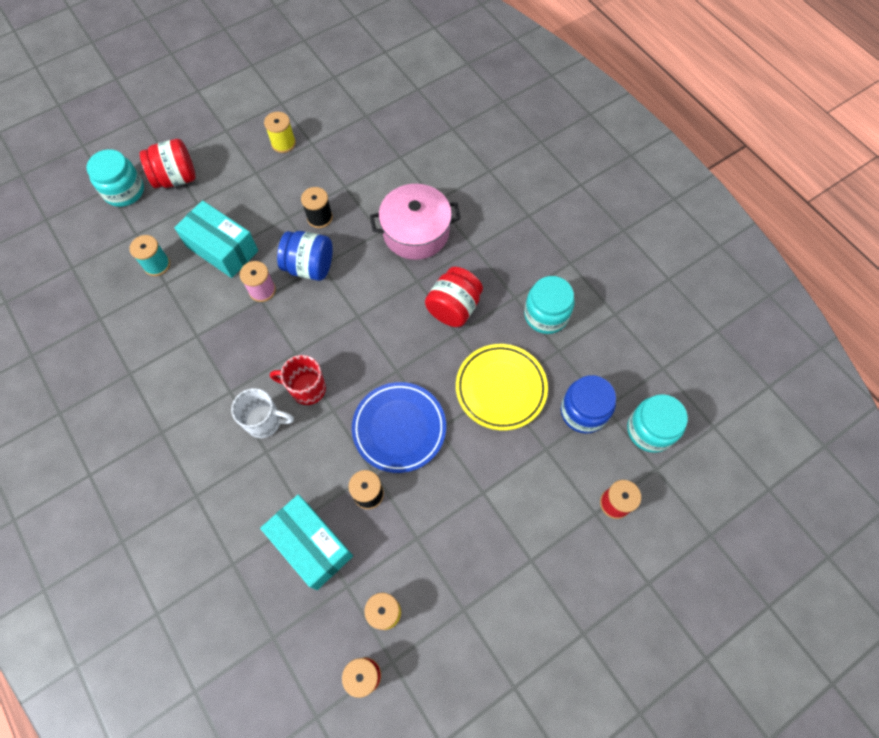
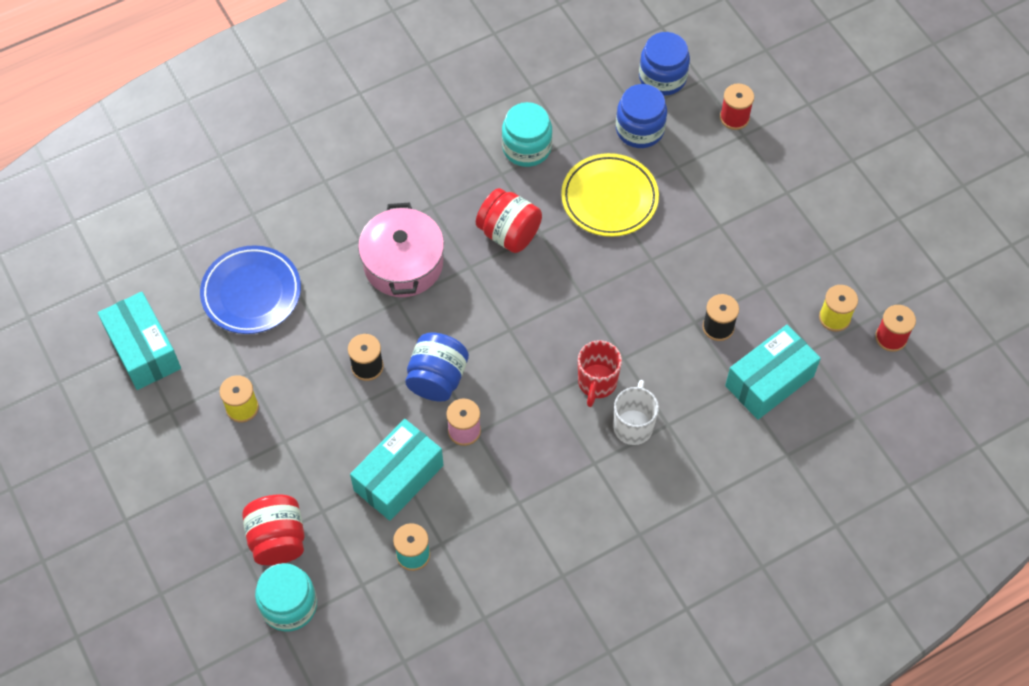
camera: 85 degrees left, 5 degrees down
(330, 81) = (143, 350): none -> turquoise box
(399, 428) = (648, 295): blue plate -> blue plate (251, 293)
(650, 430) = (662, 78): turquoise jar -> blue jar

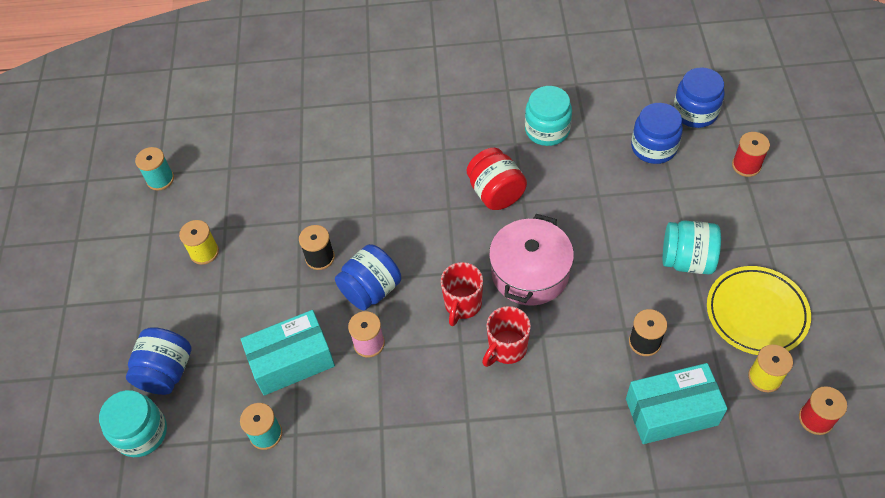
camera: 30 degrees right, 5 degrees down
(143, 350) = (160, 179): turquoise box -> turquoise spool
(251, 293) = (265, 166): blue plate -> none
(277, 539) = (166, 372): red jar -> blue jar
(403, 264) = (395, 186): pink pot -> pink pot (530, 273)
(534, 358) = (462, 305): none -> red mug
(609, 198) = (598, 194): yellow plate -> yellow plate (756, 313)
(633, 426) = (520, 401): white mug -> none
(721, 234) = (687, 260): none -> turquoise jar

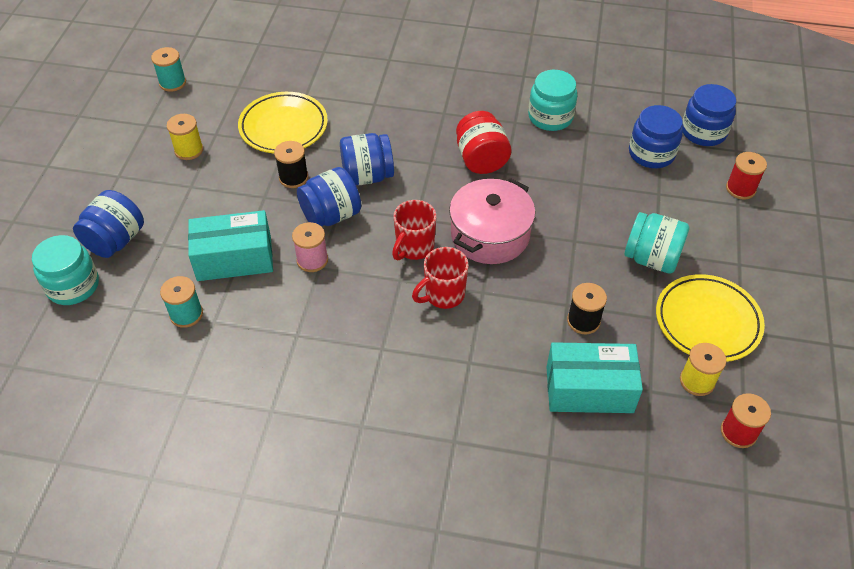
camera: 10 degrees right, 5 degrees down
(290, 203) = (283, 127): none -> yellow plate
(392, 238) = (367, 176): none -> blue jar

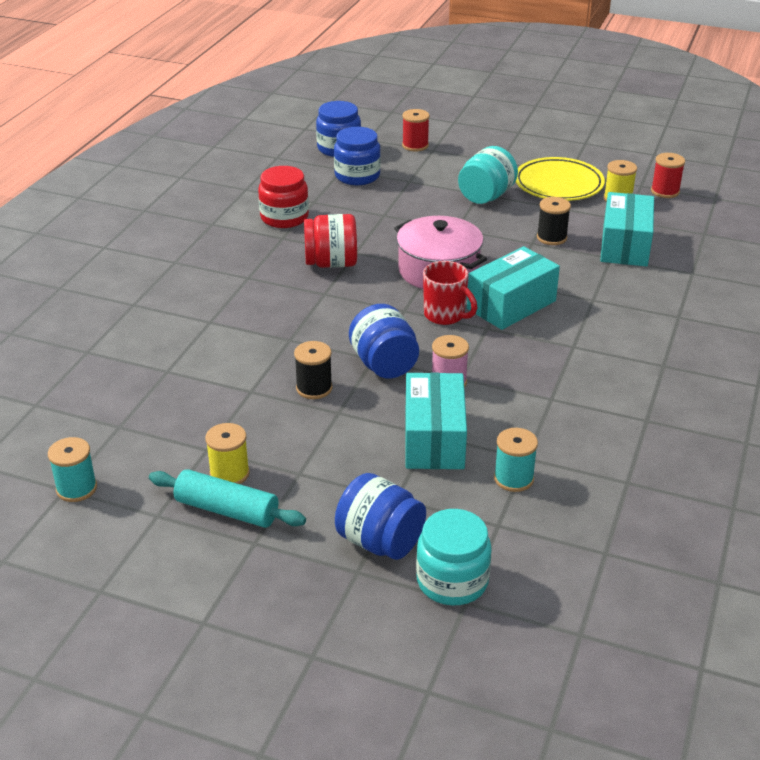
camera: 80 degrees left, 15 degrees down
(150, 156) = (227, 510): none -> turquoise rolling pin
(283, 127) = (220, 391): yellow plate -> none
(367, 176) = (330, 336): blue jar -> none
(443, 295) = (511, 305): red mug -> turquoise box
(550, 117) = (284, 217): turquoise jar -> red jar

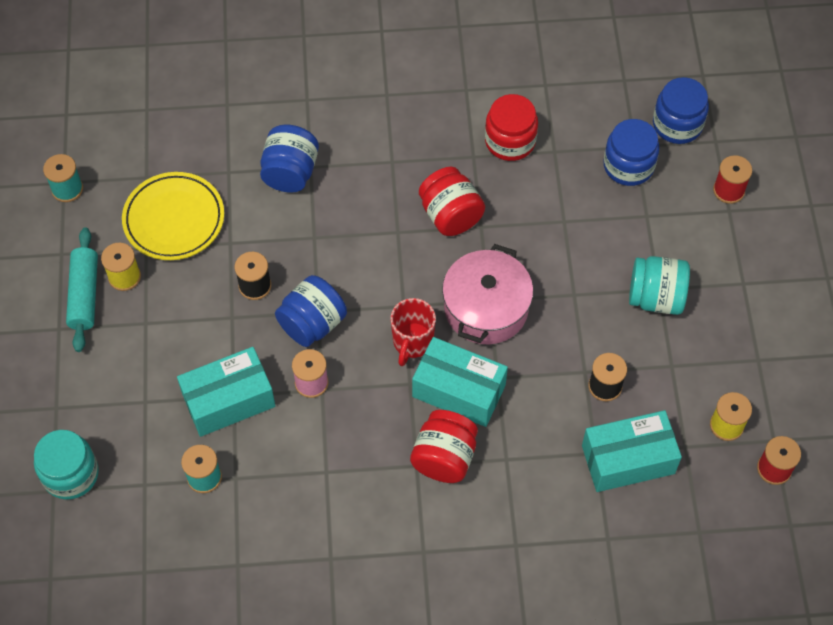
camera: 65 degrees right, 25 degrees up
(380, 542) = (92, 410): blue jar -> blue jar (290, 172)
(558, 184) = (724, 357): yellow plate -> yellow plate (174, 219)
(574, 329) = (444, 457): none -> red jar

